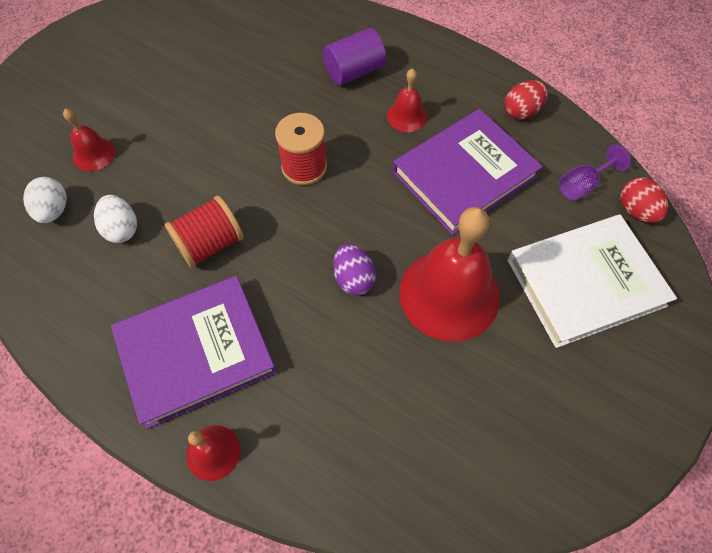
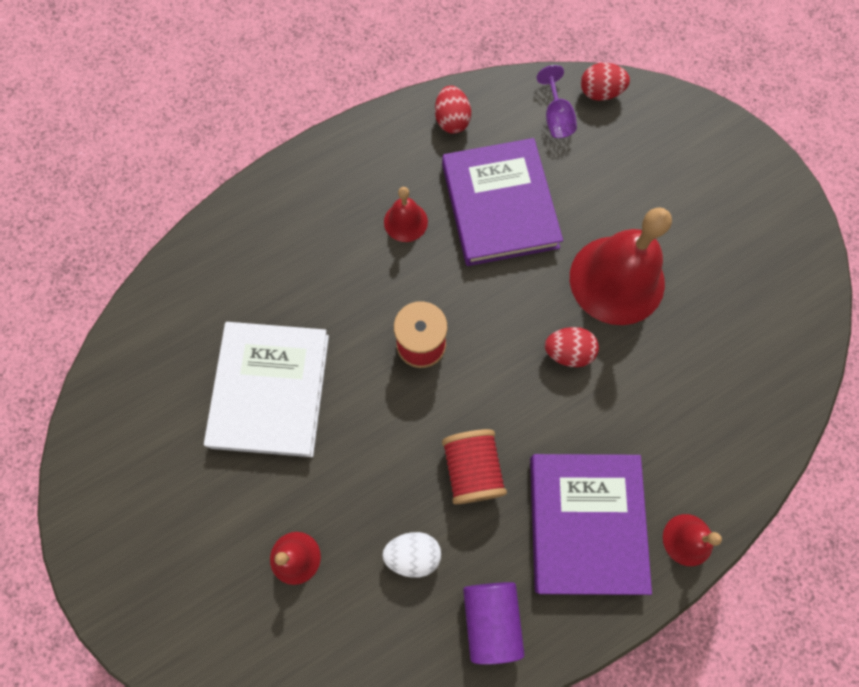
camera: 65 degrees left, 10 degrees up
(54, 210) = (354, 623): white egg -> none
(353, 279) = (568, 352): purple egg -> red egg
(354, 71) = (320, 244): purple cylinder -> purple cylinder (491, 619)
(585, 282) = (650, 170): white book -> white book (270, 390)

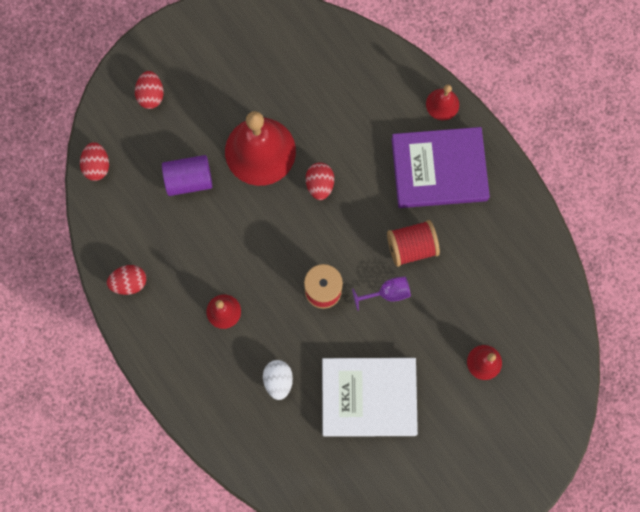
camera: 95 degrees left, 5 degrees up
(413, 554) = (472, 282): white egg -> white egg (278, 380)
(491, 619) = (507, 228): purple cylinder -> purple cylinder (189, 180)
(499, 205) = (204, 240): purple book -> none
(556, 117) = (122, 200): purple goblet -> purple goblet (387, 293)
(693, 155) = (151, 95): none -> red egg

